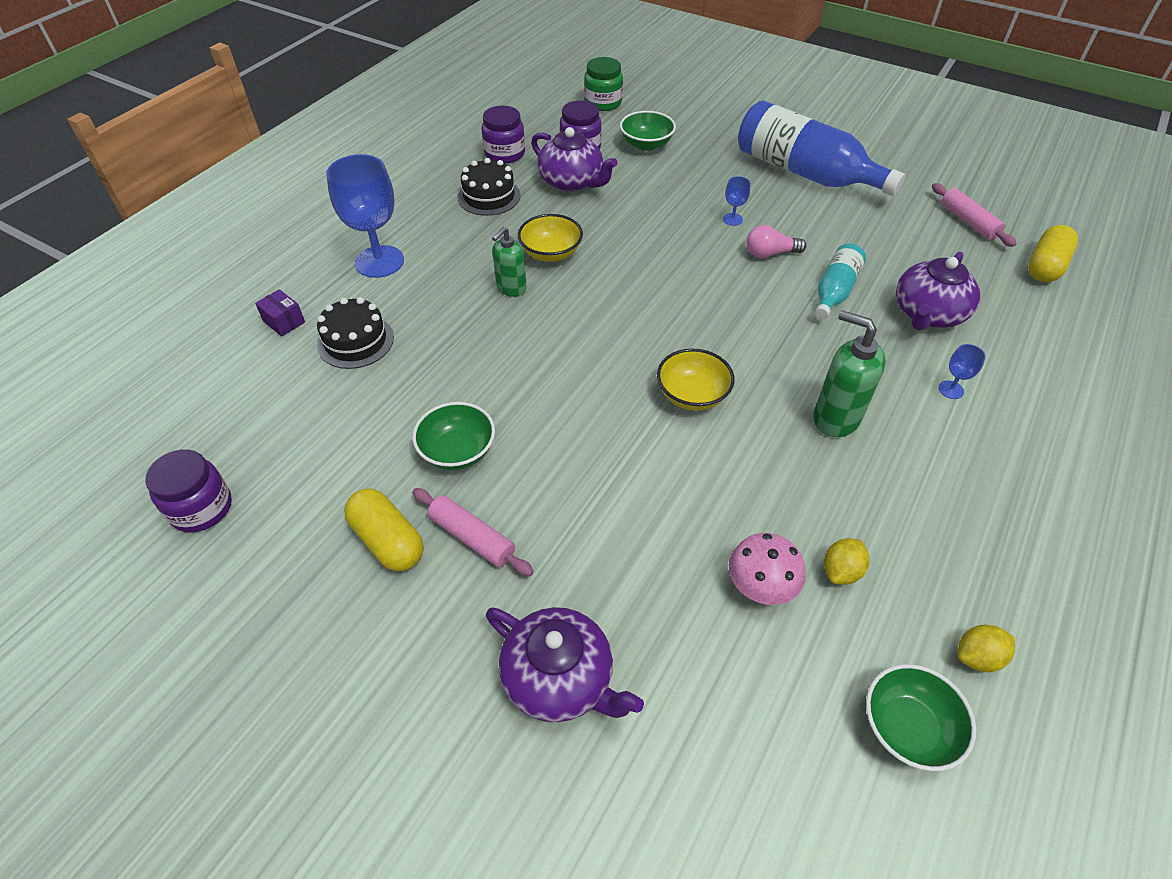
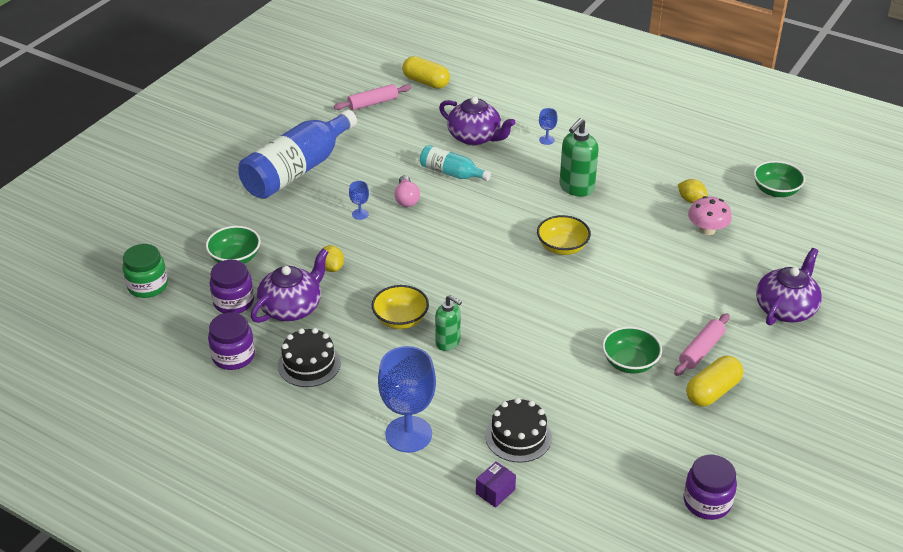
camera: 90 degrees left, 10 degrees down
(977, 657) = (731, 163): yellow lemon -> yellow lemon (332, 267)

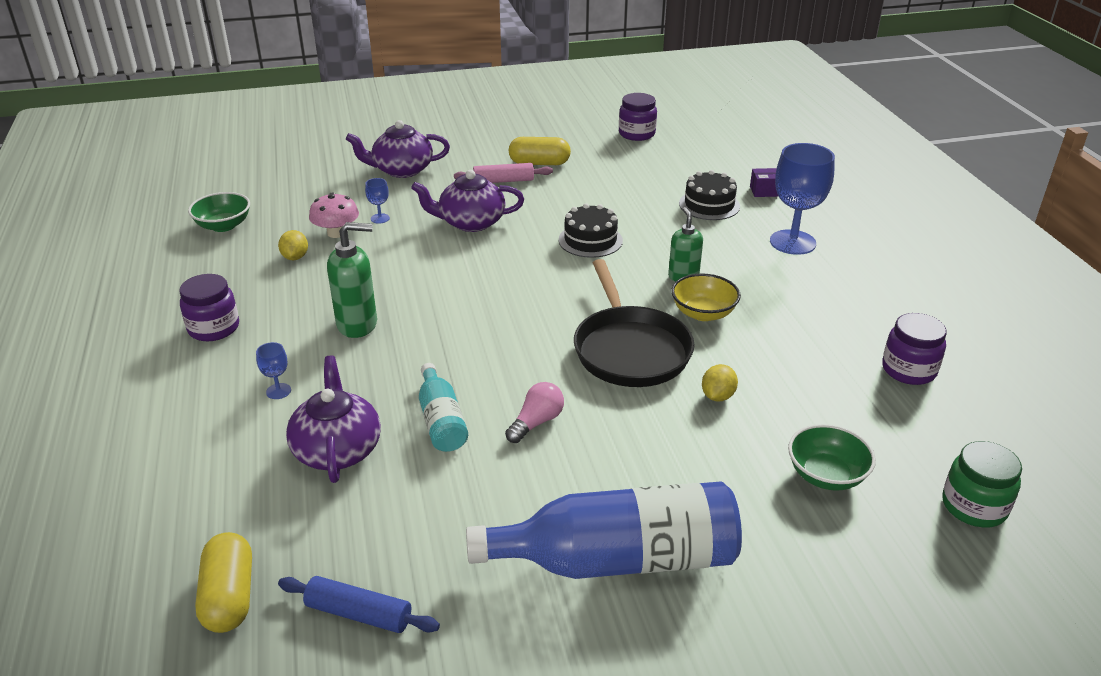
camera: 135 degrees left, 5 degrees down
(234, 302) = (868, 423): purple jar -> purple jar (214, 328)
(292, 307) = (804, 381): purple teapot -> purple teapot (470, 222)
(309, 364) = (832, 325): black cake -> black cake (590, 240)
(360, 214) = (613, 437): blue goblet -> blue goblet (380, 218)
(373, 103) = (359, 613): pink rolling pin -> blue rolling pin
(412, 266) = (630, 349): none -> black pan
(562, 247) = (470, 286): yellow bowl -> none
(630, 362) = (564, 199): green bowl -> none

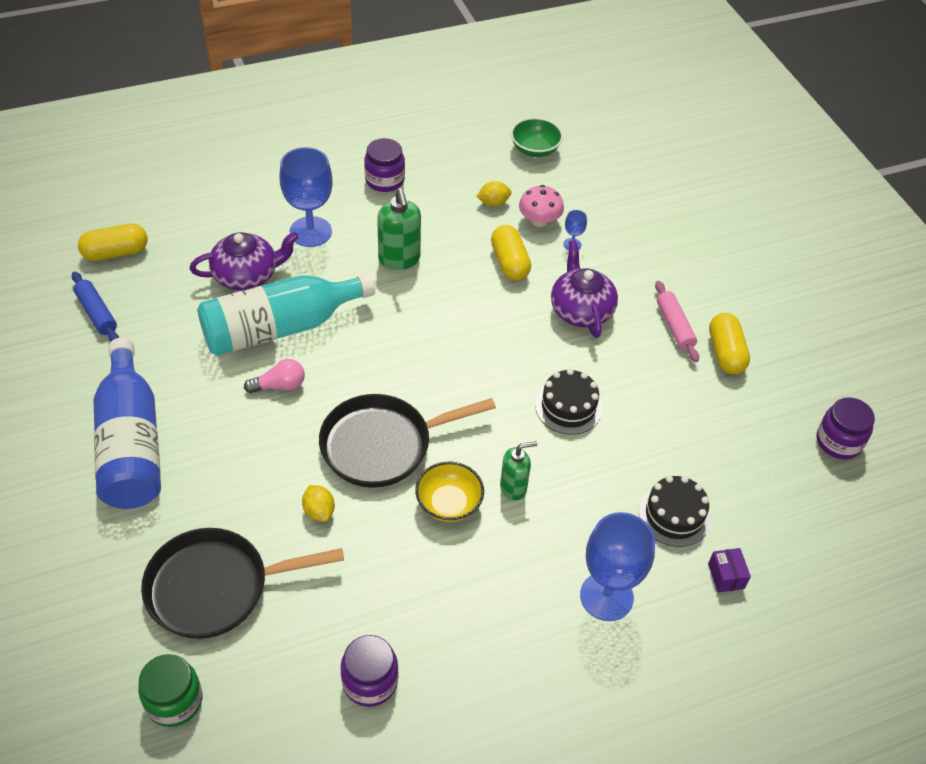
camera: 80 degrees right, 15 degrees up
(278, 391) = (310, 232): blue goblet -> blue goblet, size x2.32
(359, 613) = (96, 313): blue rolling pin -> blue rolling pin turned 45 degrees counterclockwise
(391, 255) = (509, 262): none -> yellow capsule
(401, 170) = (673, 244): purple teapot -> none
(441, 421) = (279, 328): turquoise bottle -> turquoise bottle, size x1.93
(536, 422) = (279, 386): pink light bulb -> pink light bulb turned 45 degrees counterclockwise
(717, 396) = (319, 511): yellow lemon -> yellow lemon turned 45 degrees clockwise
(826, 475) = (215, 587): green bowl -> black pan

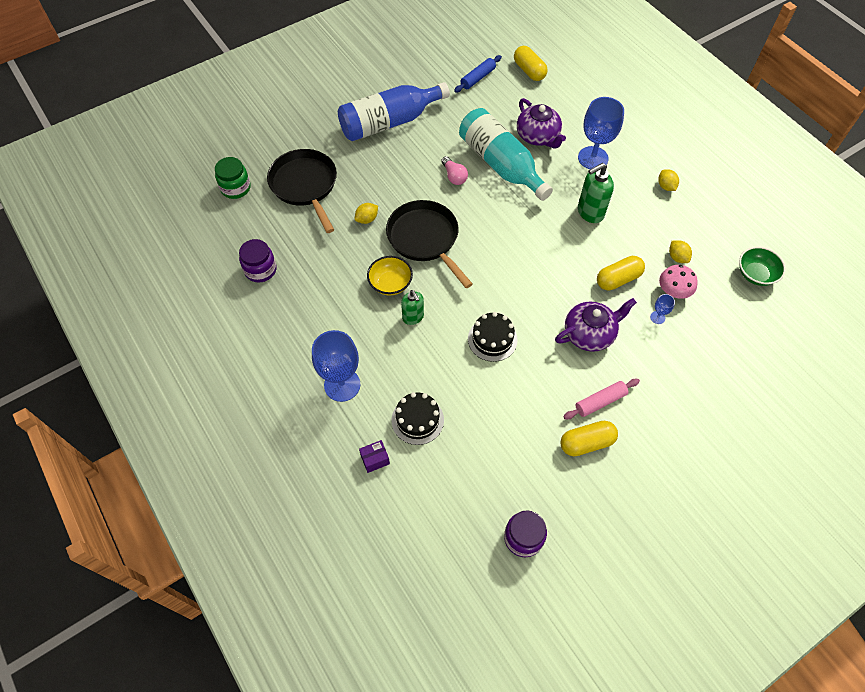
camera: 80 degrees right, 10 degrees up
(384, 180) = (666, 186): purple jar -> yellow lemon

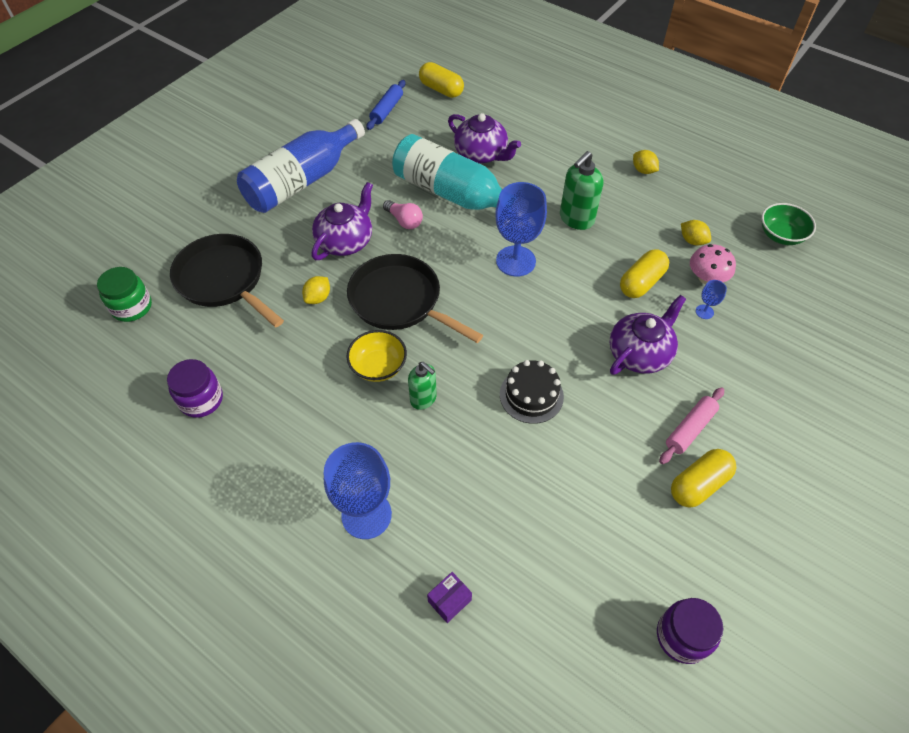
camera: 20 degrees left, 5 degrees down
(403, 180) = (345, 241): none -> purple teapot
(417, 420) = (483, 527): black cake -> none
(593, 158) = (552, 161): blue goblet -> blue goblet (515, 261)

